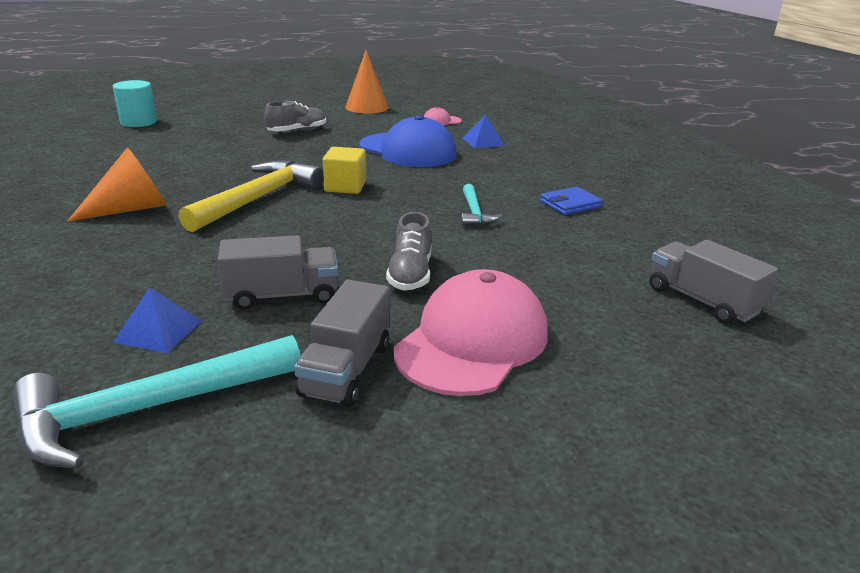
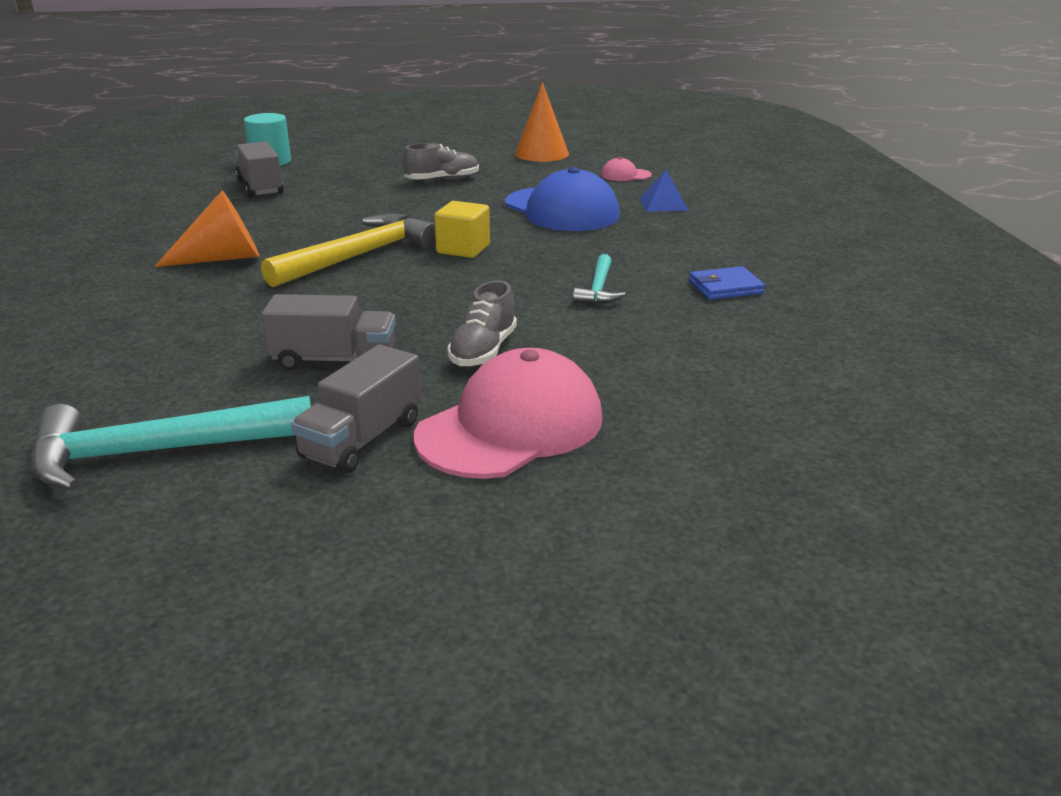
camera: 15 degrees right, 0 degrees up
(158, 331) = (197, 383): blue pyramid -> none
(701, 300) = (815, 412): grey truck -> grey truck (260, 187)

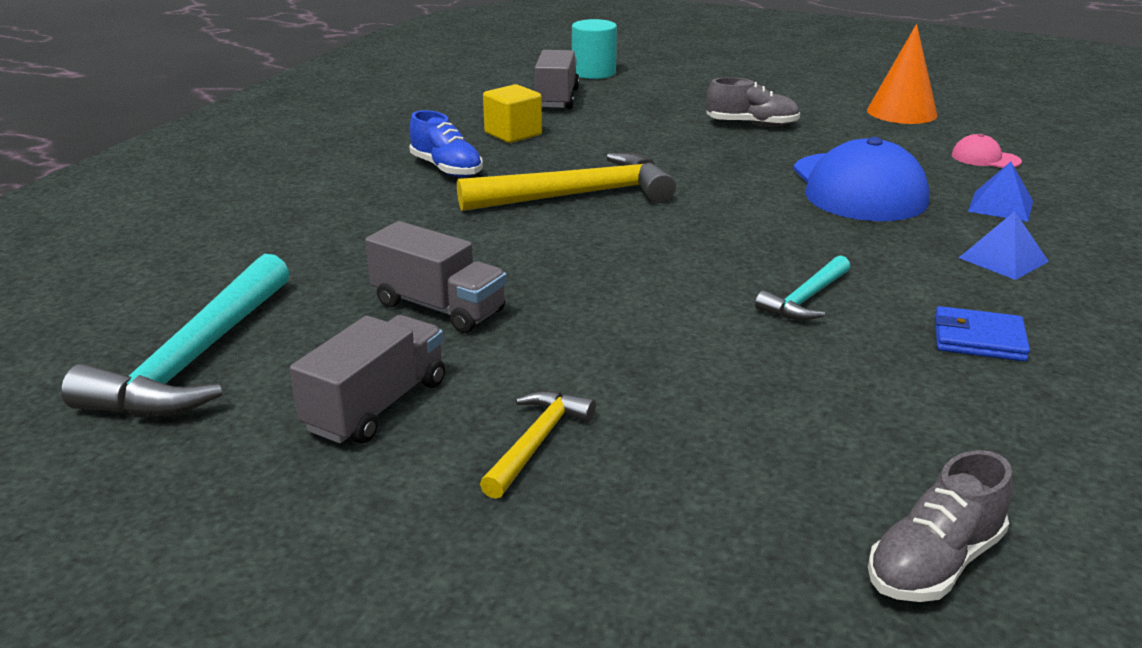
camera: 30 degrees right, 0 degrees up
(159, 452) = (196, 359): turquoise hammer -> turquoise hammer turned 90 degrees counterclockwise
(222, 258) = (446, 169): orange cone -> blue shoe
(362, 439) = (376, 406): grey truck -> grey truck turned 150 degrees clockwise
(463, 249) = (695, 212): yellow cube -> yellow cube (513, 134)
(483, 351) = (597, 340): grey shoe -> grey shoe (934, 563)
(511, 427) = (536, 443): pink cap -> yellow hammer
(695, 236) = (1003, 259): none -> blue pyramid

